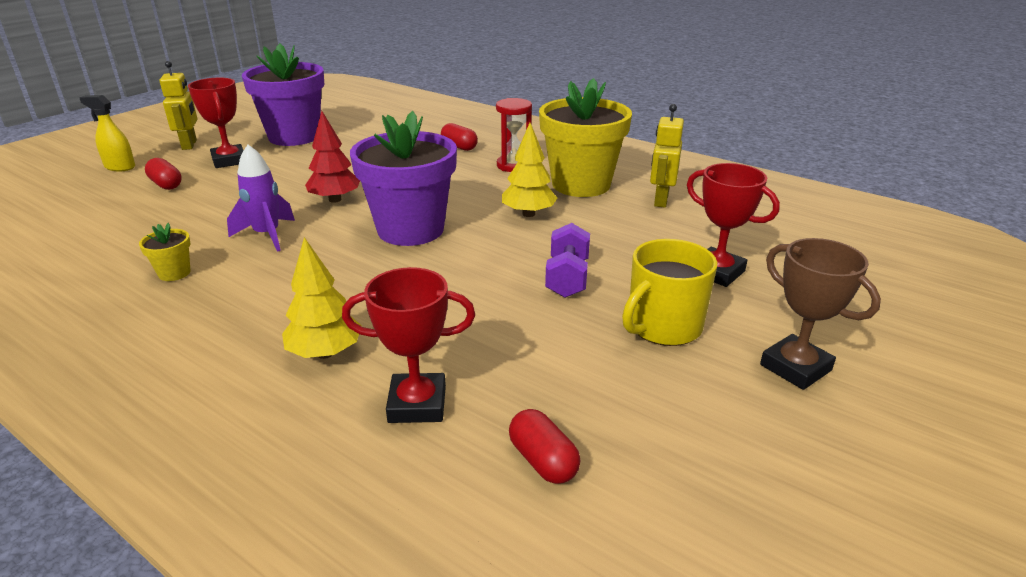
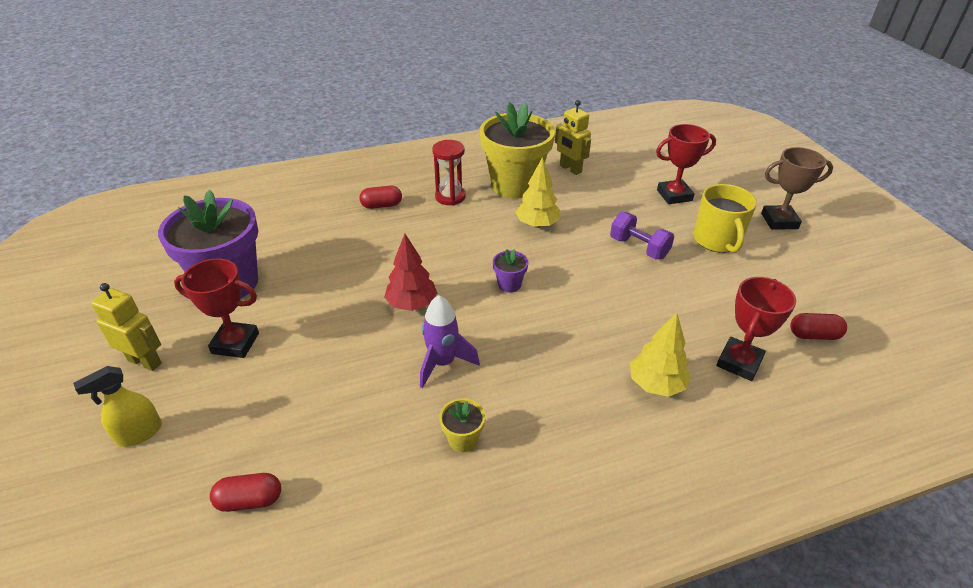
camera: 55 degrees left, 10 degrees up
(166, 184) = (243, 404): red capsule -> red capsule (250, 500)
(410, 230) = (509, 284): purple flower pot -> purple flower pot, size x0.41

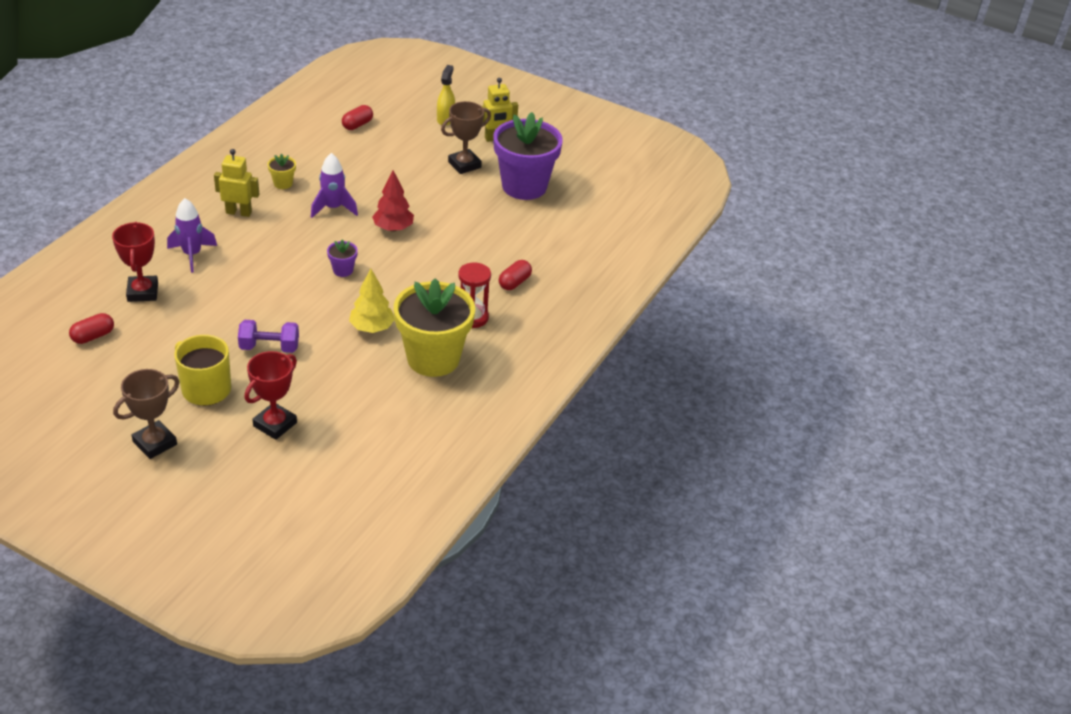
camera: 135 degrees right, 0 degrees up
(235, 343) = (464, 165): red trophy -> brown trophy
(570, 169) = (402, 406): yellow robot -> yellow robot (239, 212)
(656, 384) = (192, 255): yellow tree -> purple rocket

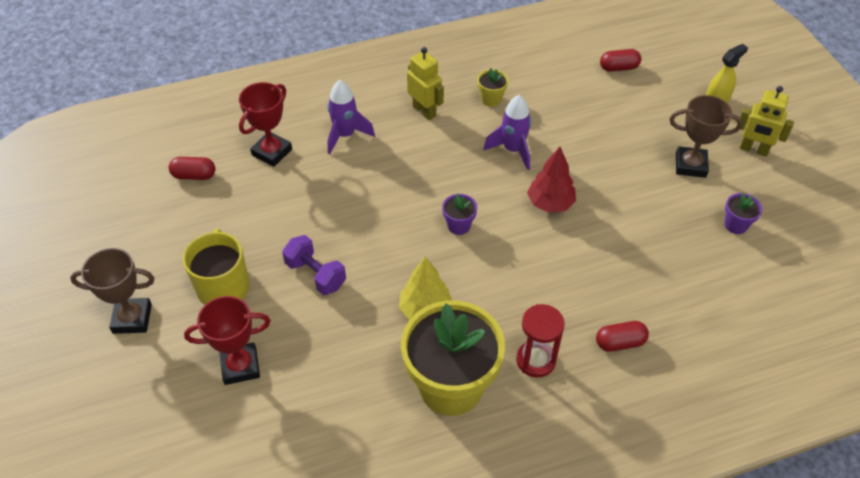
camera: 45 degrees right, 10 degrees up
(524, 186) = (735, 225): purple flower pot -> purple flower pot, size x0.41

